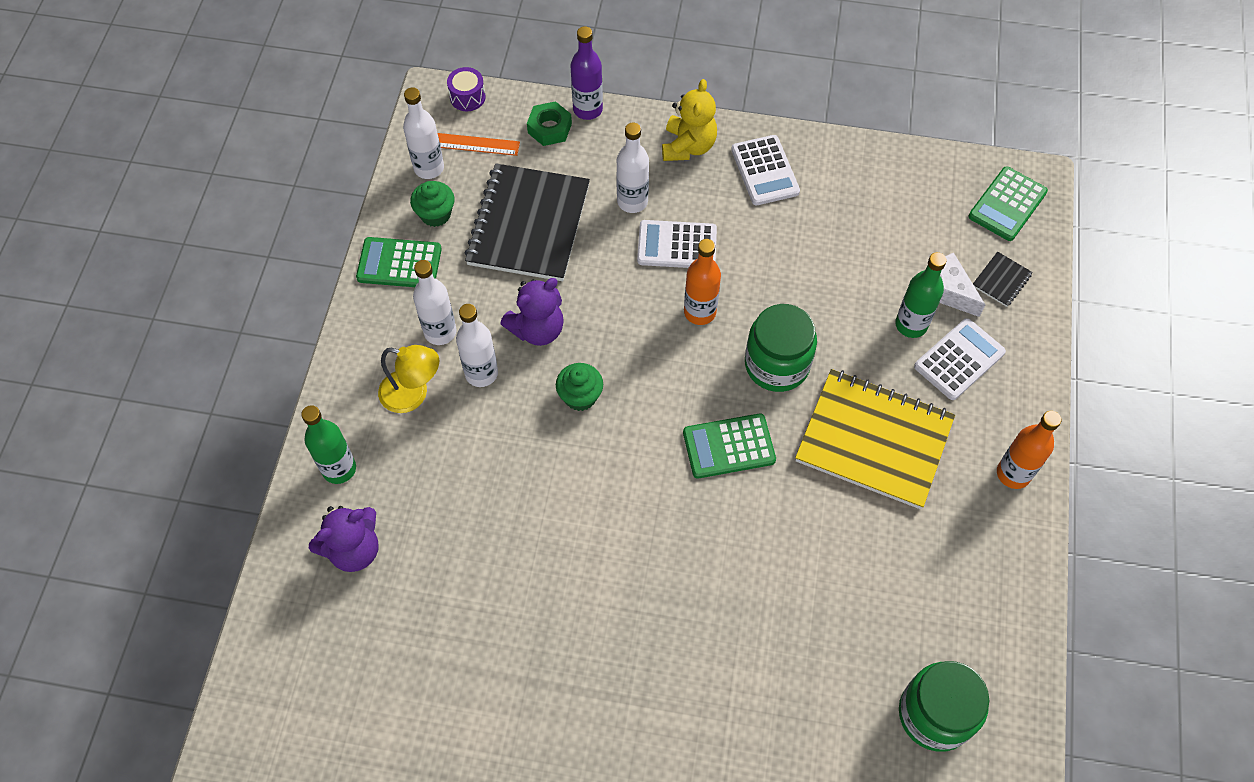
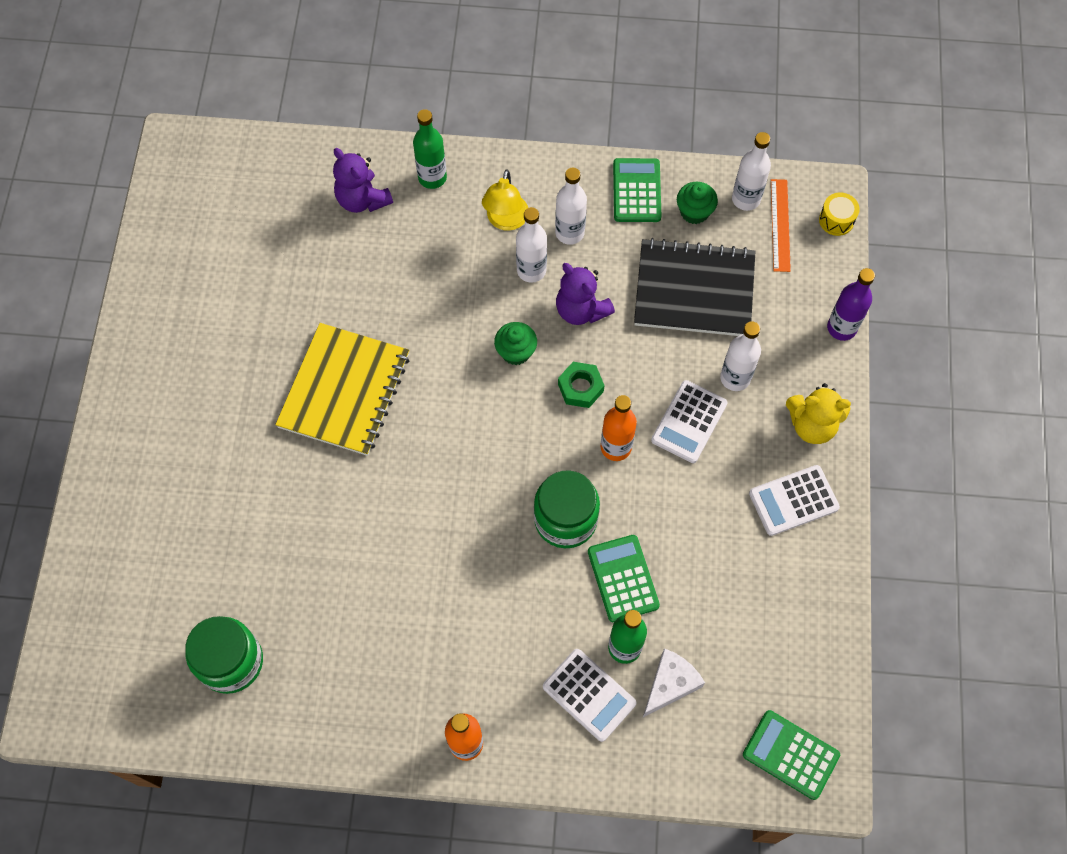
camera: 85 degrees right, 5 degrees up
(467, 97) = (836, 220): purple drum -> yellow drum
(549, 128) = (811, 296): green nut -> green nut (580, 387)
(677, 245) = (689, 422): white calculator -> white calculator turned 150 degrees counterclockwise
(729, 446) = (475, 480): green calculator -> green calculator (623, 578)
(874, 440) = (492, 610): yellow notebook -> yellow notebook (344, 391)
(1001, 280) = (690, 743): black notebook -> none

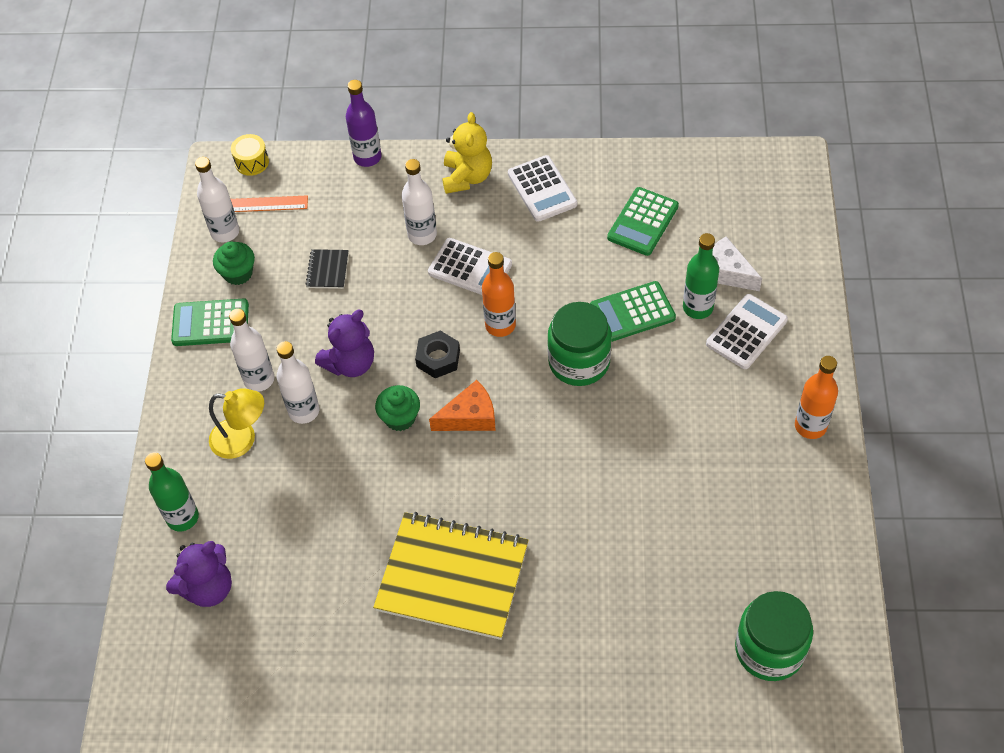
camera: 90 degrees left, 10 degrees down
(511, 413) = (470, 416): none -> orange cheese
(580, 387) = (438, 358): green nut -> black nut
(694, 290) = (327, 270): black notebook -> black notebook, size x0.40
(790, 755) = (771, 187): green calculator -> green calculator (643, 222)

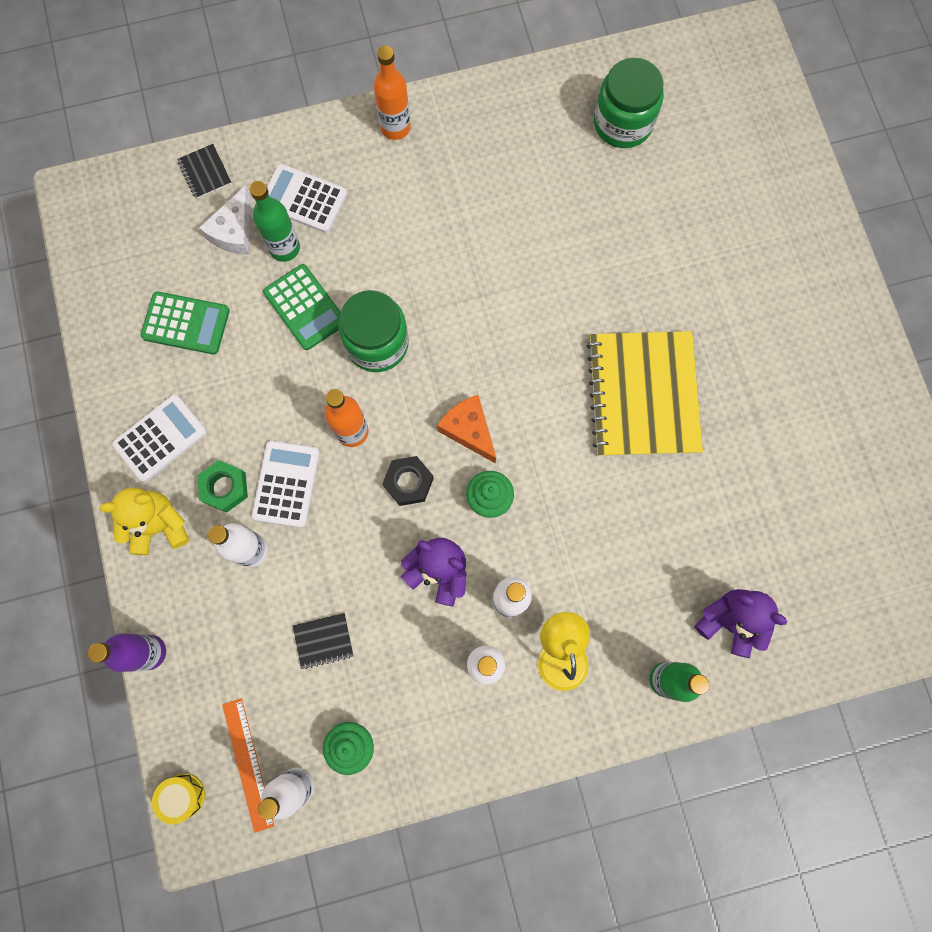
camera: 110 degrees left, 20 degrees up
(210, 323) = (427, 749): green calculator -> none
(483, 225) = (224, 488): none -> green nut
(794, 259) = (205, 172): none -> black notebook

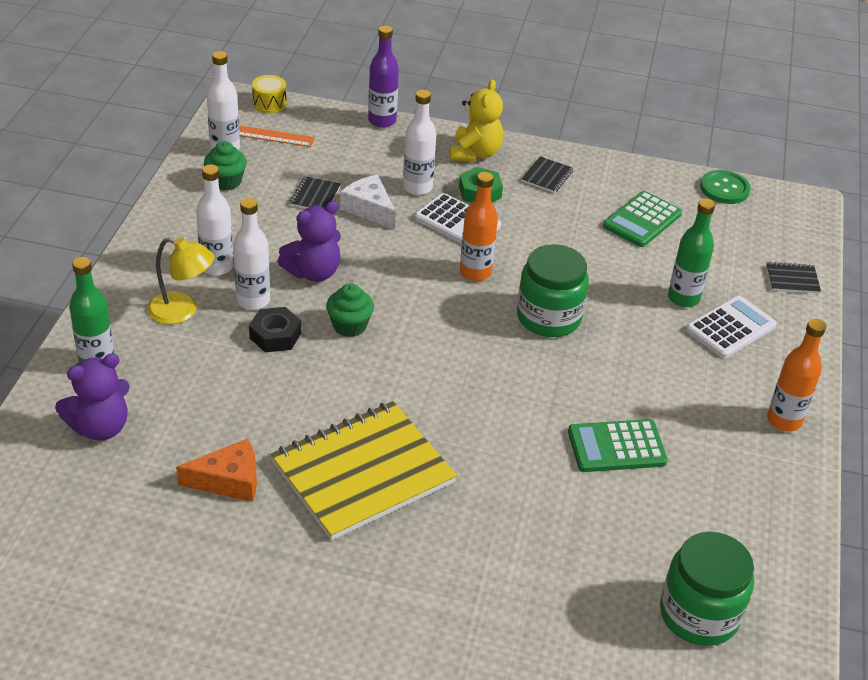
camera: 115 degrees right, 35 degrees down
(89, 271) = (724, 189): none -> green button
(160, 438) = (547, 176): white calculator -> black notebook
(234, 231) = (718, 275): white cheese -> white cheese (369, 209)
(305, 307) = (614, 289): green calculator -> green calculator (616, 447)
(408, 482) = (404, 286): black nut -> black nut (275, 335)
(468, 430) = (422, 339): orange cheese -> orange cheese (229, 480)
(643, 395) = (362, 472): yellow notebook -> yellow notebook turned 60 degrees counterclockwise

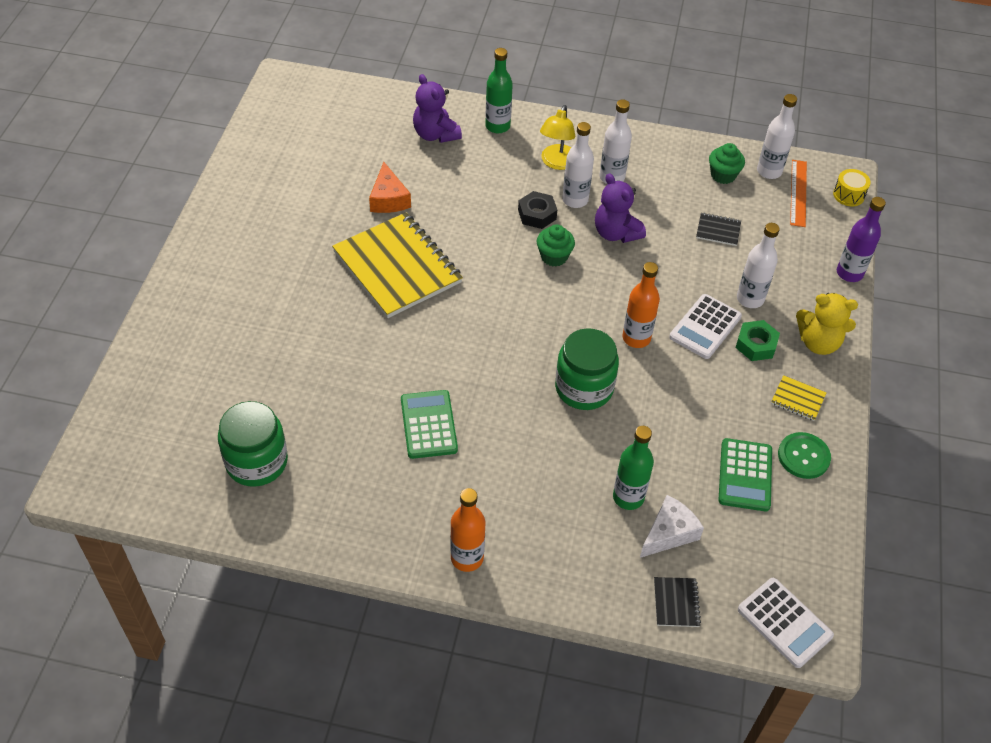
camera: 90 degrees right, 10 degrees up
(369, 209) = (709, 266): white cheese -> white cheese (669, 533)
(547, 176) = (798, 399): black notebook -> yellow notebook
(642, 220) = (745, 475): green calculator -> green calculator turned 120 degrees counterclockwise
(724, 189) = (823, 561): green button -> green button (803, 456)
(730, 328) = (590, 532): white calculator -> white calculator (784, 622)

